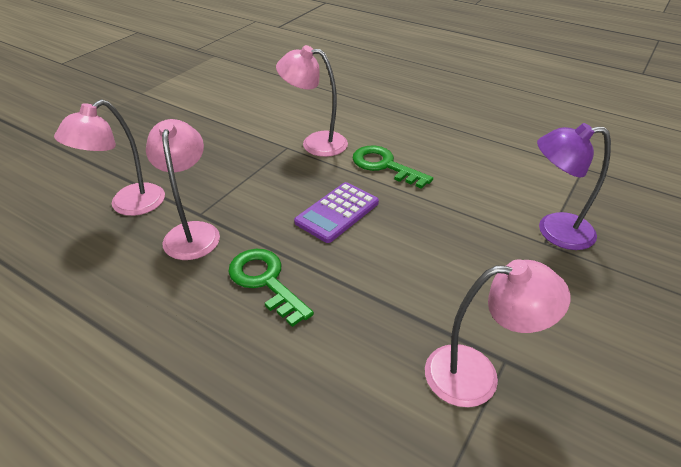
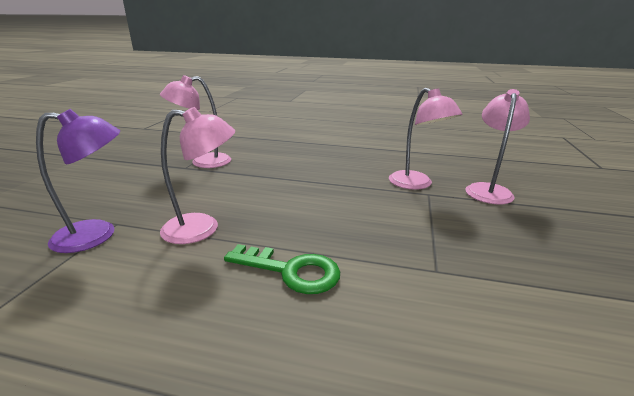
camera: 160 degrees right, 15 degrees down
(265, 281) = (339, 173): green key -> none
(315, 143) = (408, 286): pink lamp -> pink lamp (202, 228)
(337, 212) = (318, 213): purple calculator -> none

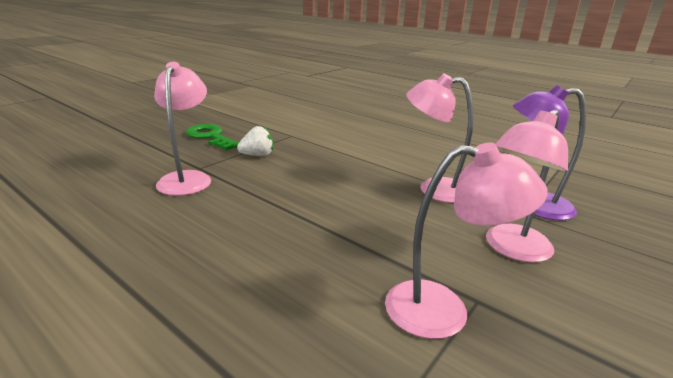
camera: 155 degrees left, 0 degrees up
(292, 271) = (374, 152): green key -> green key (210, 137)
(412, 220) = (257, 155): none -> white strawberry
(488, 190) = (140, 158): pink lamp -> pink lamp (511, 249)

